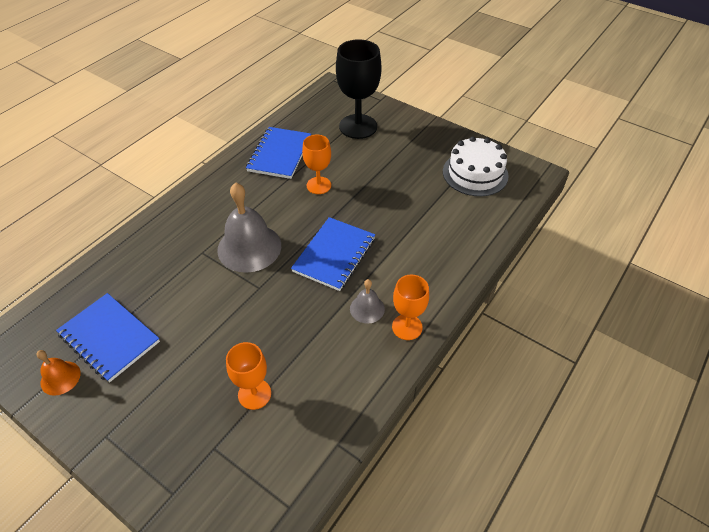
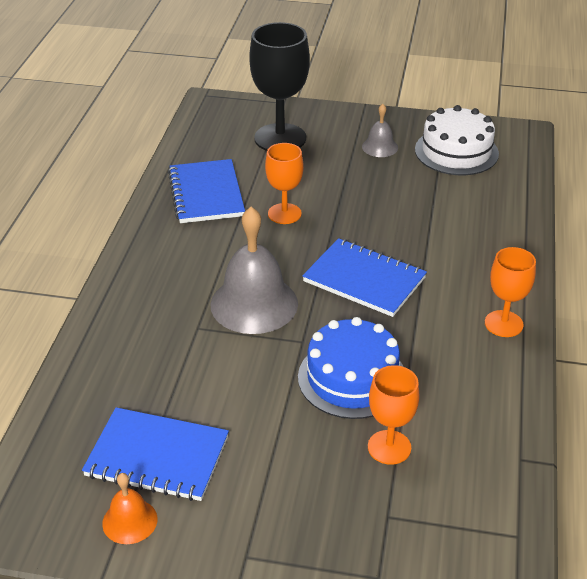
camera: 25 degrees left, 10 degrees down
(270, 329) = (352, 378): none -> blue cake
(334, 255) = (364, 280): blue notebook -> blue notebook turned 60 degrees counterclockwise
(367, 308) = (446, 321): grey bell -> grey bell (380, 147)

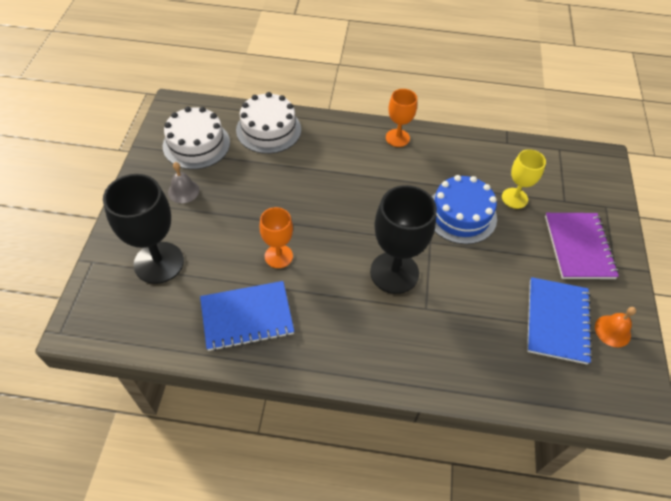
camera: 95 degrees left, 15 degrees up
(254, 304) = (394, 272): grey bell -> black goblet
(287, 513) = (578, 247): none -> purple notebook
(364, 280) = (360, 206): blue notebook -> none
(389, 447) = (514, 198): orange goblet -> yellow goblet
(494, 204) = (268, 129): none -> white cake

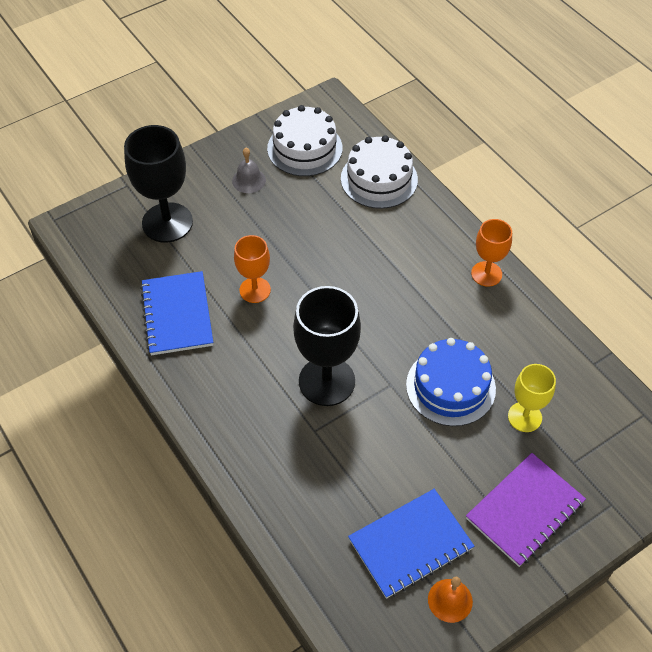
camera: 50 degrees right, 0 degrees up
(247, 317) = (177, 315): blue notebook -> blue notebook turned 45 degrees clockwise

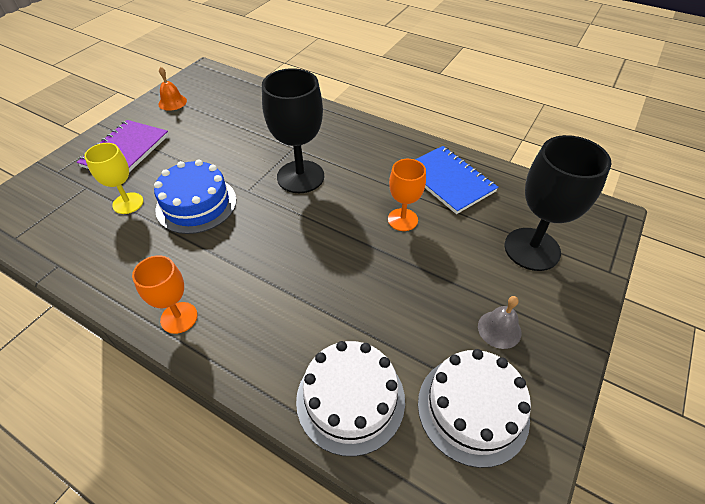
camera: 155 degrees right, 5 degrees down
(410, 544) = (203, 116): blue notebook -> none

